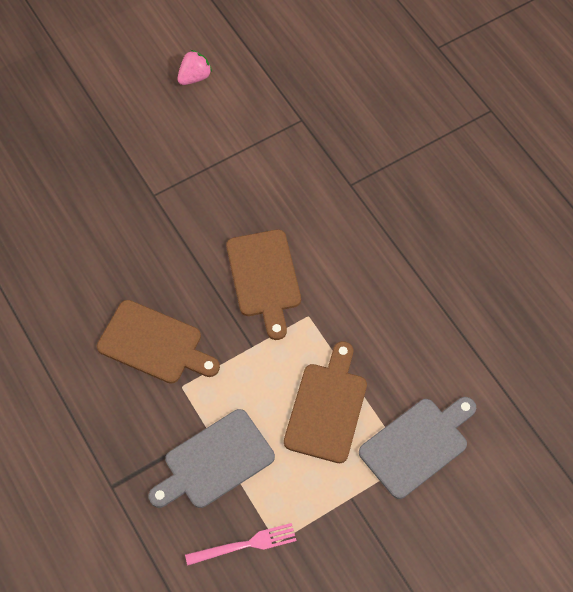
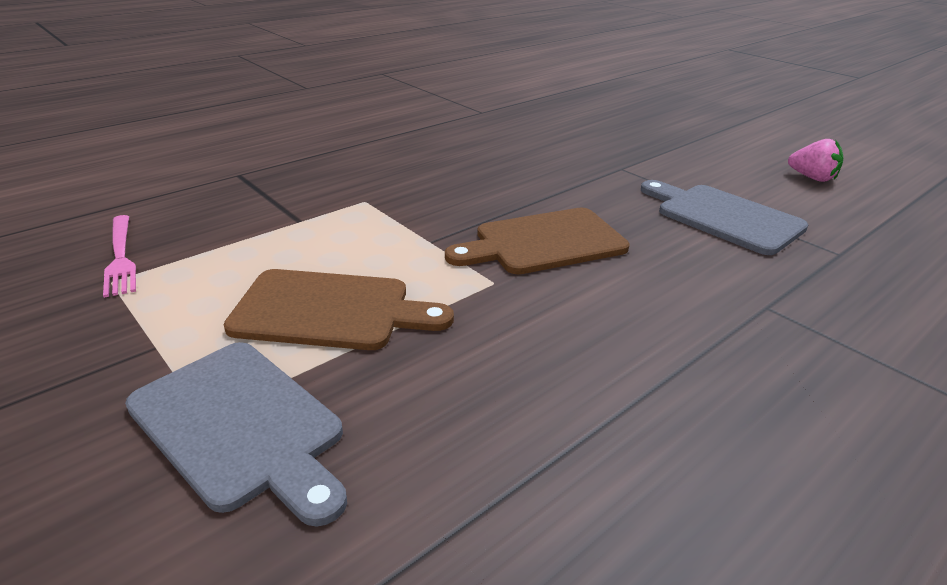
camera: 80 degrees right, 30 degrees down
(154, 344) = (421, 182): brown cutting board -> none
(215, 461) = (255, 228): grey cutting board -> grey cutting board (724, 217)

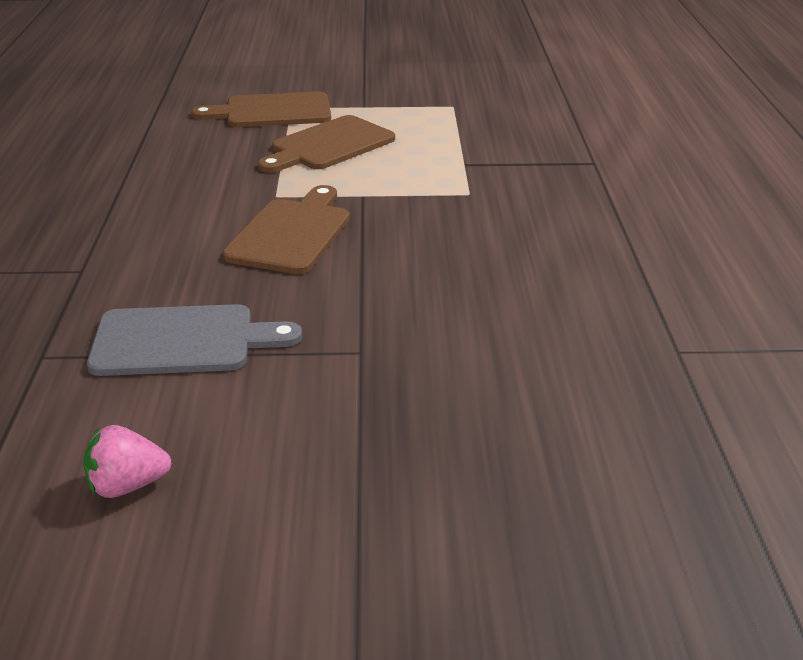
camera: 130 degrees right, 0 degrees up
(120, 257) = (483, 111): pink fork -> none
(240, 425) = (272, 111): grey cutting board -> brown cutting board

